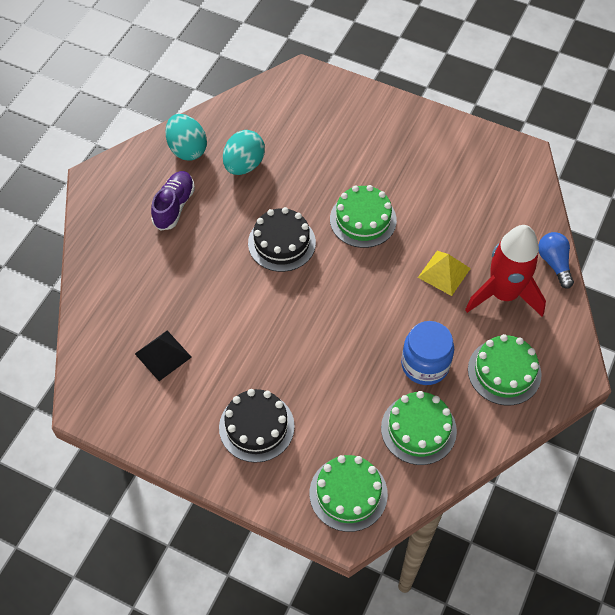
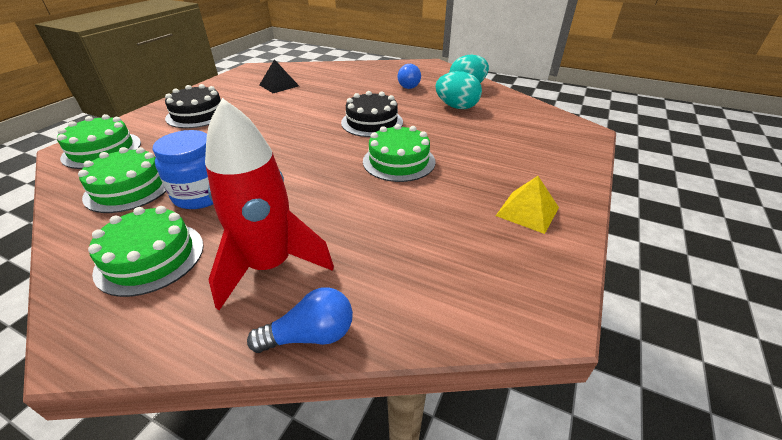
camera: 90 degrees right, 20 degrees down
(174, 206) = (409, 85): purple shoe -> blue light bulb
(444, 272) = (319, 213): yellow pyramid -> yellow pyramid (527, 211)

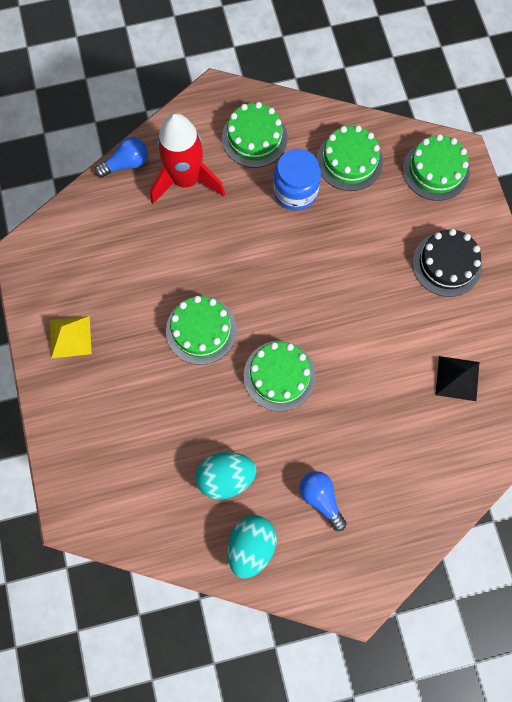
camera: 140 degrees right, 35 degrees up
(310, 335) = (126, 164): blue light bulb -> blue light bulb turned 150 degrees counterclockwise
(372, 122) = (279, 375): black cake -> green cake

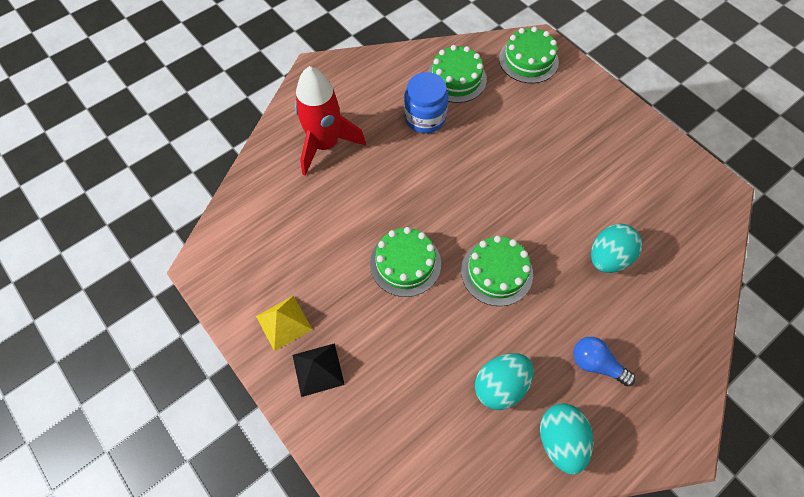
camera: 25 degrees left, 10 degrees down
(126, 164) = (264, 152): blue light bulb -> none
(254, 138) = (367, 90): green cake -> none
(391, 409) = (608, 258): none -> turquoise egg
(446, 264) = (580, 124): black cake -> none
(457, 378) = (645, 209): black pyramid -> black pyramid (318, 369)

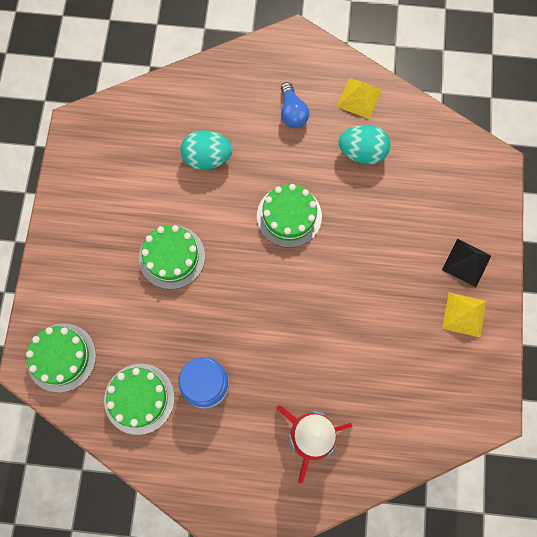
camera: 135 degrees left, 10 degrees up
(405, 263) = (343, 279): green cake -> green cake (172, 257)
(560, 440) = (359, 98): turquoise egg -> yellow pyramid

